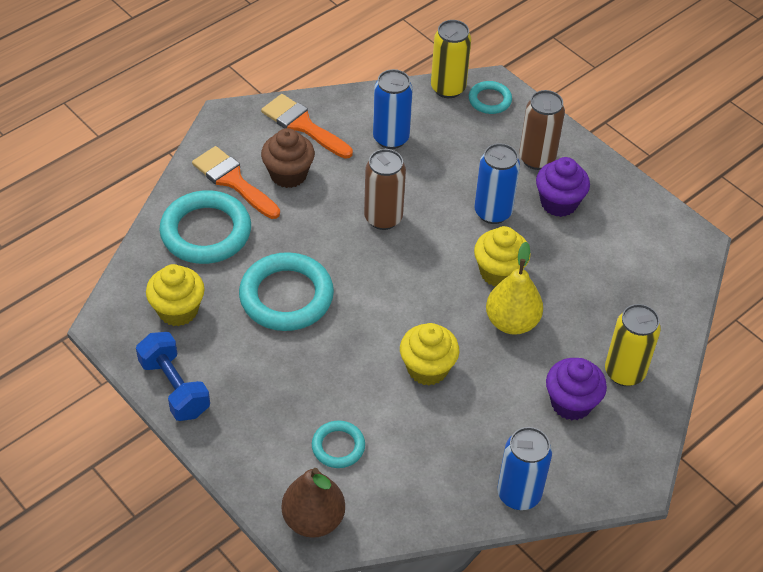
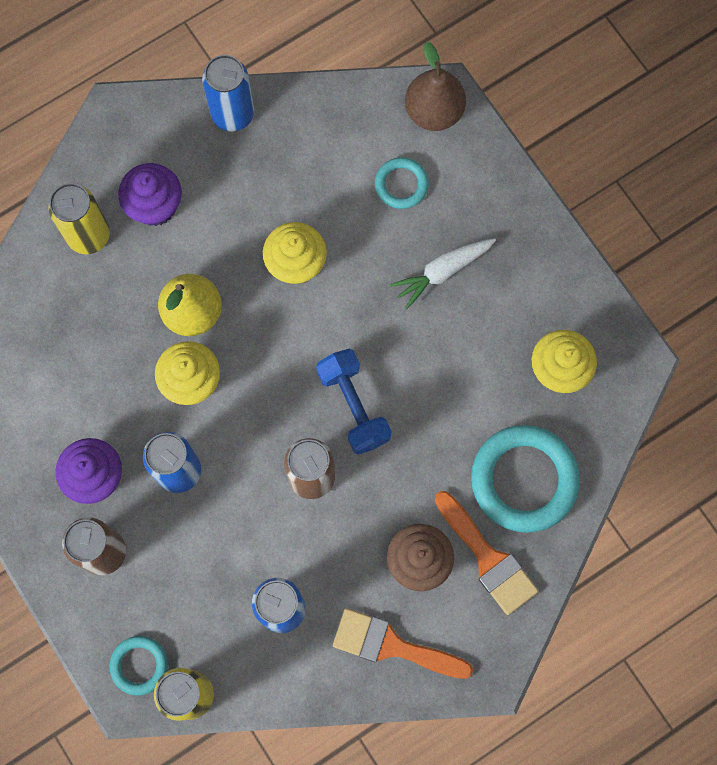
camera: 170 degrees left, 25 degrees up
(174, 387) = (563, 272): blue dumbbell -> blue dumbbell (353, 406)
(286, 296) = (437, 375): turquoise ring -> none
(290, 376) = (442, 272): none -> white carrot
(303, 125) = (392, 645): orange brush -> orange brush turned 150 degrees clockwise

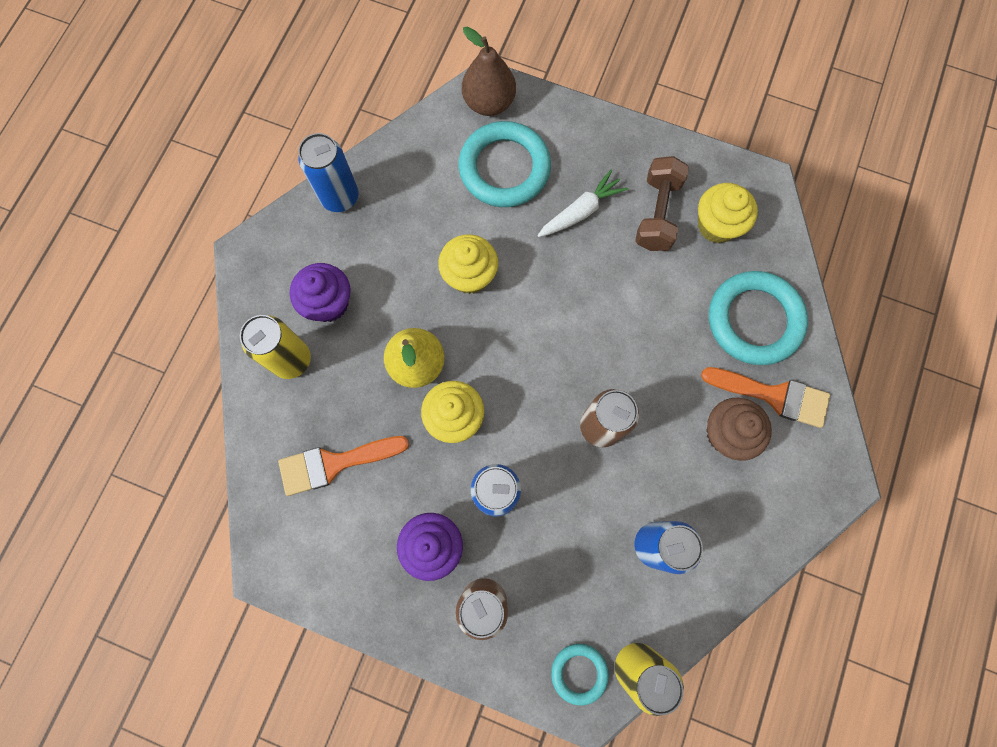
camera: 35 degrees left, 0 degrees up
(353, 406) = (591, 351): blue dumbbell -> none
(392, 645) = (757, 512): orange brush -> orange brush (334, 463)
(401, 185) = (504, 168): turquoise ring -> turquoise ring, size x1.91
(442, 272) = (581, 211): white carrot -> white carrot turned 150 degrees counterclockwise
(511, 321) = (657, 213): none -> brown dumbbell

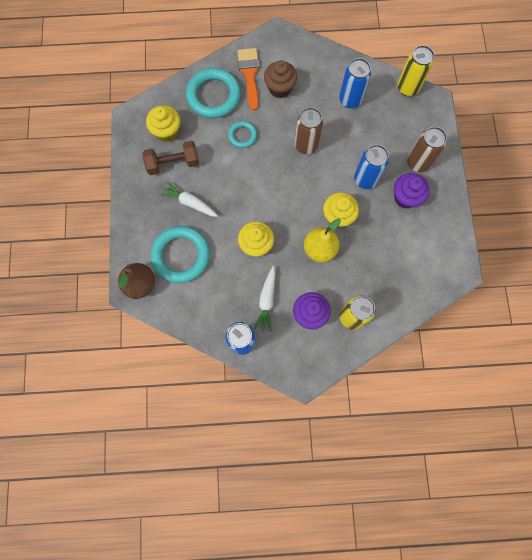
camera: 115 degrees left, 0 degrees up
(334, 463) = (393, 265): orange brush -> none
(379, 253) = (267, 301): none -> white carrot
(579, 673) = (424, 110): turquoise ring -> turquoise ring (242, 135)

